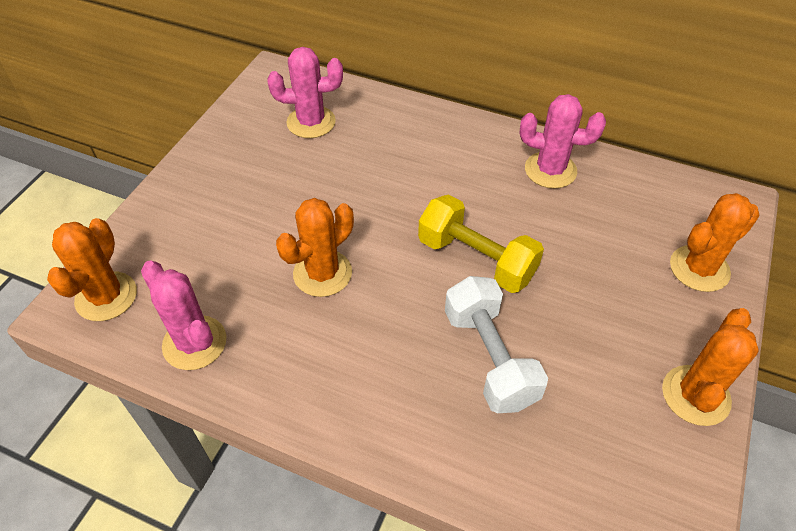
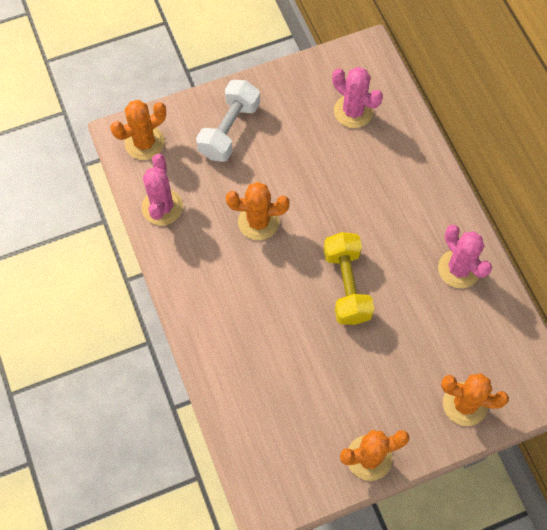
camera: 45 degrees right, 15 degrees up
(489, 358) = (290, 344): white dumbbell -> white dumbbell (229, 130)

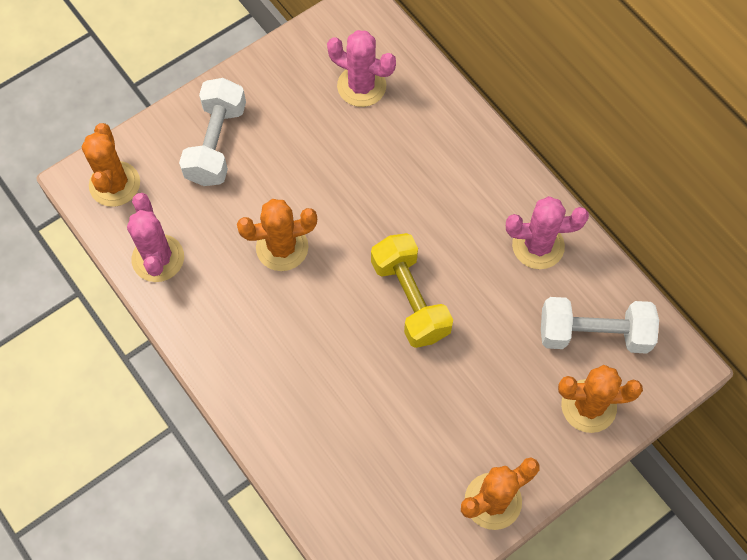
camera: 15 degrees left, 0 degrees up
(144, 143) = (114, 184): orange cactus -> orange cactus turned 45 degrees counterclockwise
(459, 269) = (538, 246): pink cactus -> pink cactus turned 45 degrees counterclockwise
(484, 349) = (594, 334): none -> white dumbbell

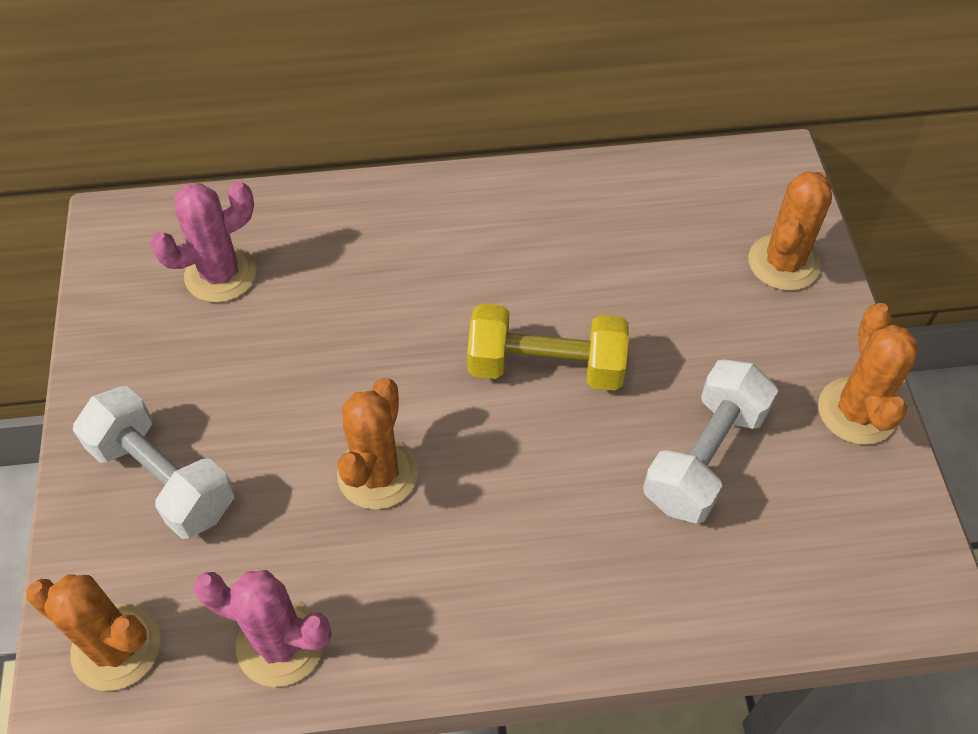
camera: 60 degrees left, 10 degrees down
(538, 246) = (559, 211): pink cactus -> none
(594, 334) = (699, 216): white dumbbell -> white dumbbell (704, 457)

